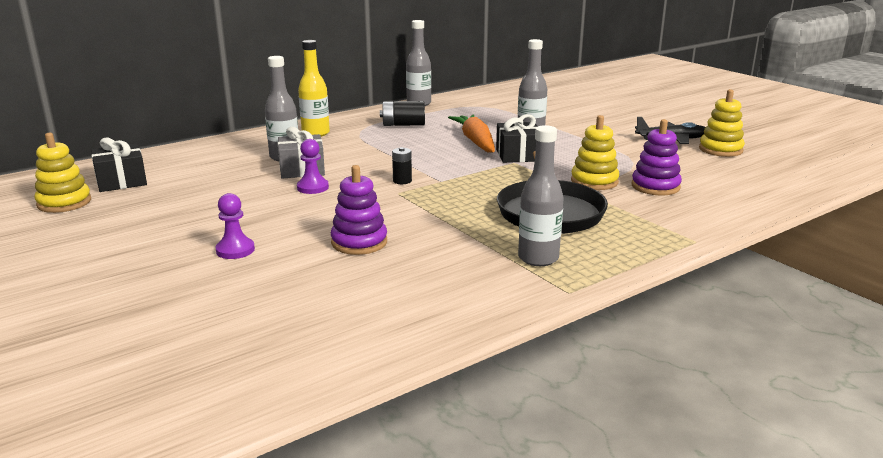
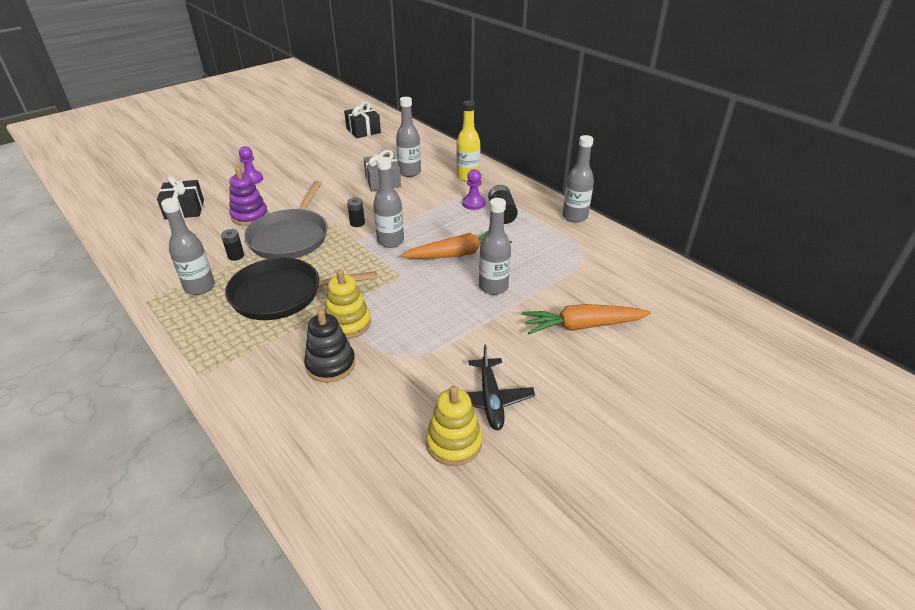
camera: 85 degrees right, 15 degrees up
(64, 203) = (331, 123): yellow stacking toy -> none
(313, 187) = (347, 190): purple pawn -> purple pawn (473, 203)
(425, 214) = (290, 237): none -> grey pan
(447, 166) = (390, 241): none -> grey bottle
(466, 242) = (236, 256): none -> black battery
(518, 155) = (421, 279): black gift -> black gift (184, 209)
(579, 113) = (582, 326): none -> orange carrot
(655, 186) = (330, 365): purple stacking toy -> black stacking toy

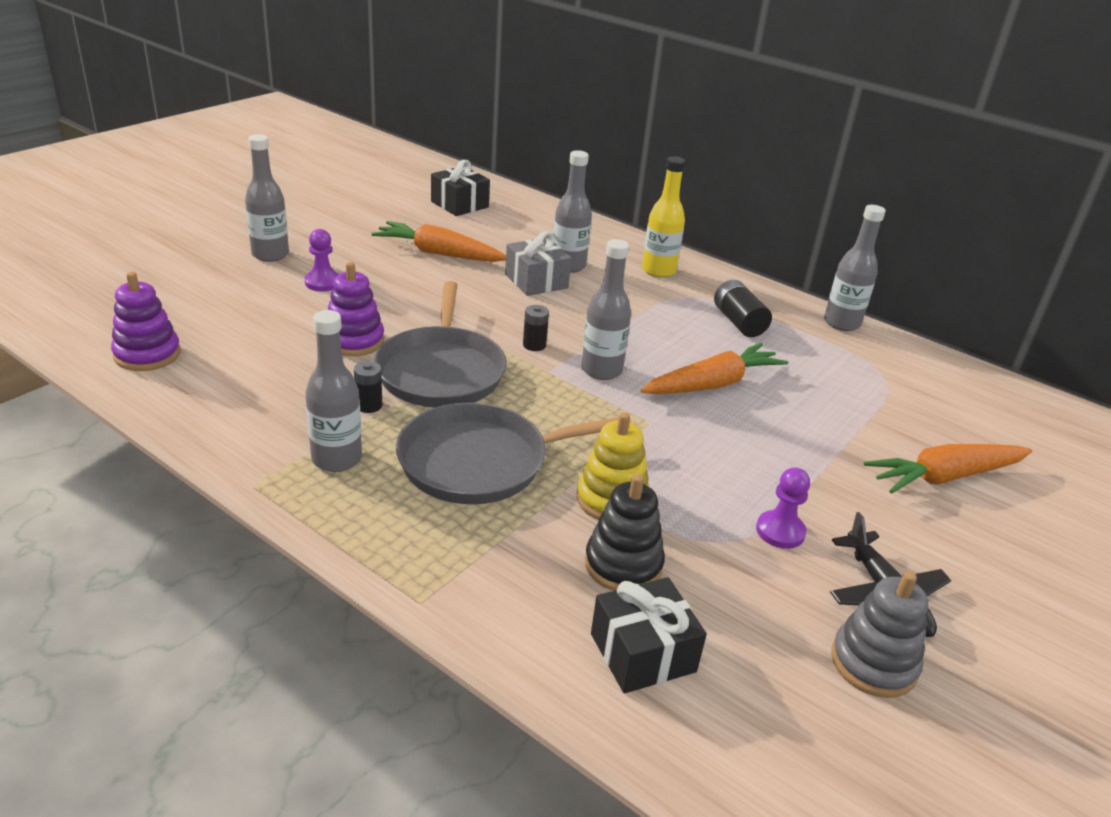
camera: 15 degrees left, 5 degrees down
(130, 219) = (147, 354): none -> purple stacking toy
(184, 209) = (235, 335): black gift -> black gift (643, 653)
(282, 294) = (481, 461): black pan -> grey pan
(332, 162) = (439, 253): none -> orange carrot
(454, 443) = (873, 663): yellow stacking toy -> grey stacking toy
(473, 203) = (690, 309): purple pawn -> purple pawn (780, 531)
(493, 287) = (791, 430): grey bottle -> grey bottle (270, 255)

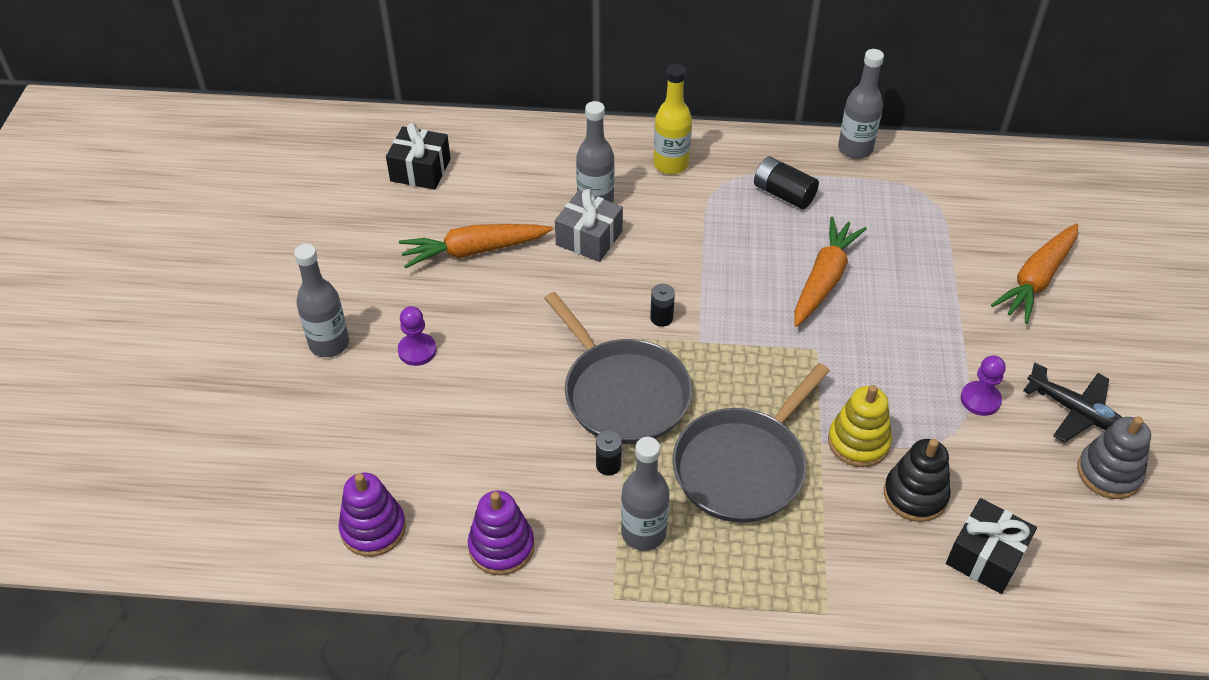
camera: 30 degrees left, 15 degrees up
(354, 341) = (521, 403): purple stacking toy -> purple stacking toy (501, 547)
(601, 370) = (736, 315): grey bottle -> none

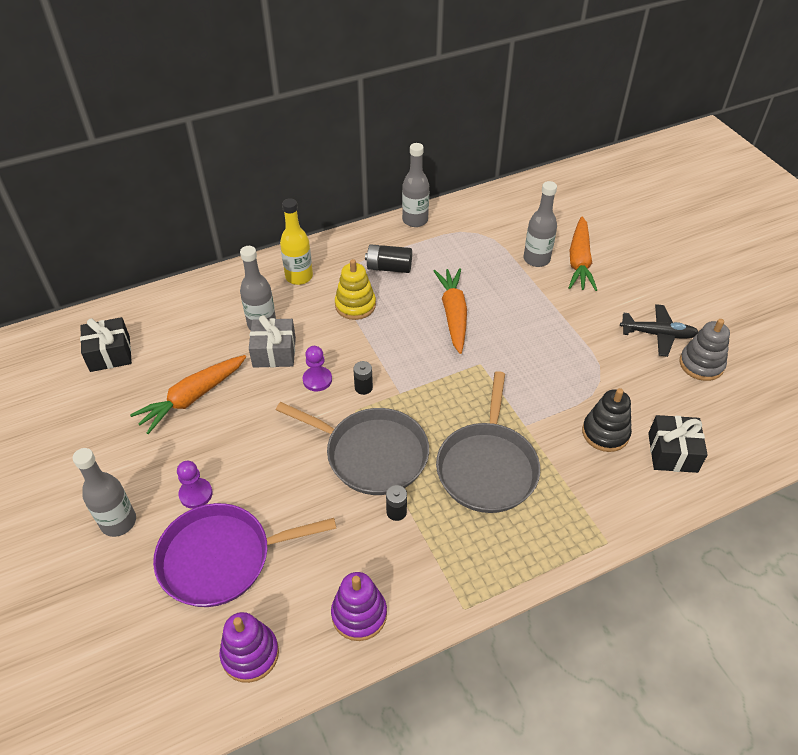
camera: 30 degrees left, 0 degrees up
(403, 425) = (222, 558): none -> purple pan
(643, 533) = (453, 549): grey bottle -> grey bottle (536, 259)
(858, 442) = (548, 414): yellow stacking toy -> yellow stacking toy (355, 305)
(980, 399) = (600, 352): purple pawn -> purple pawn (317, 380)

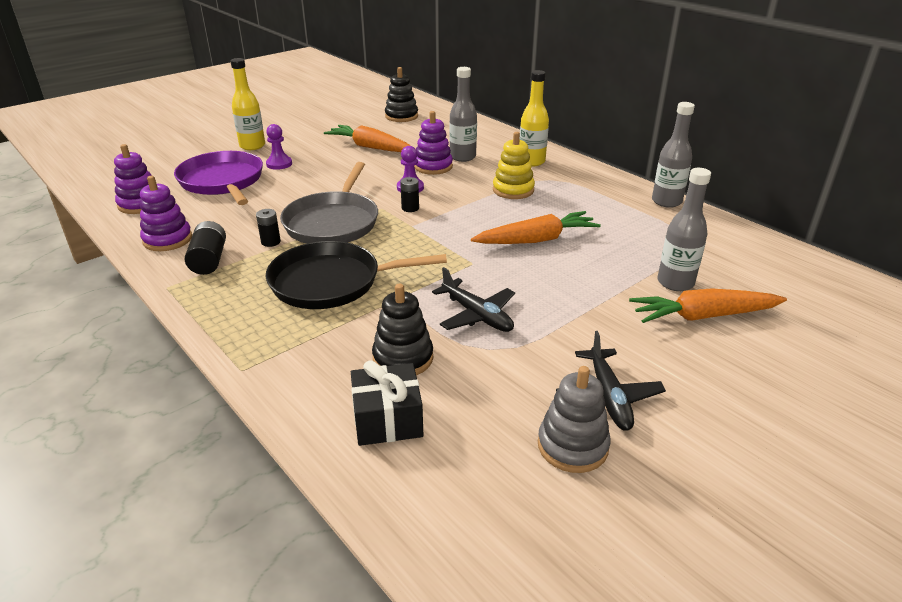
camera: 75 degrees right, 15 degrees down
(110, 354) = (401, 116): black gift -> black stacking toy
(118, 522) = (252, 146): grey bottle -> yellow bottle
(274, 352) = (433, 166): grey gift -> purple stacking toy
(389, 267) = (579, 198): black battery -> black battery (209, 260)
(487, 467) = (332, 282): grey pan -> black pan
(557, 378) = (477, 315): none -> black plane

